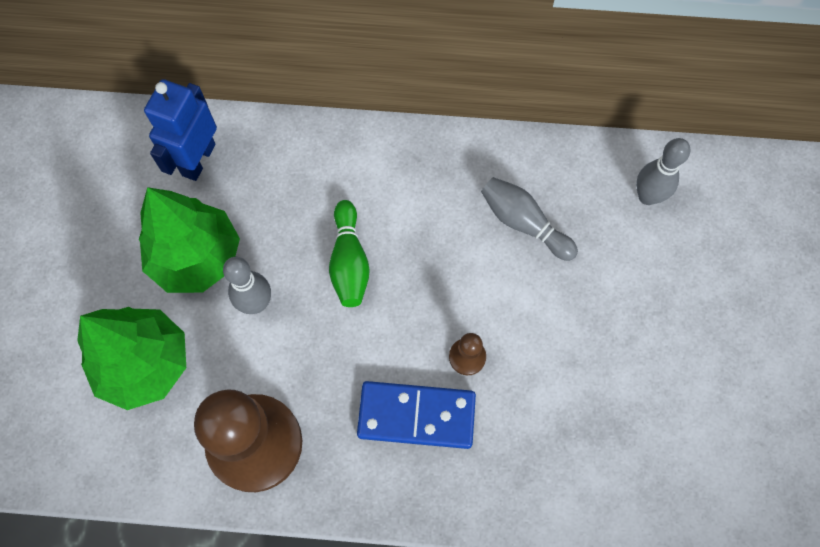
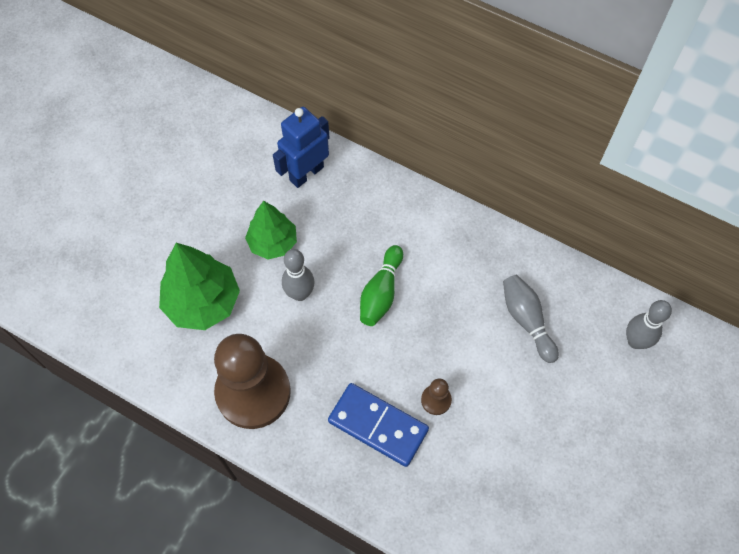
camera: 25 degrees right, 5 degrees down
(196, 257) = (273, 243): green tree -> green tree, size x0.67

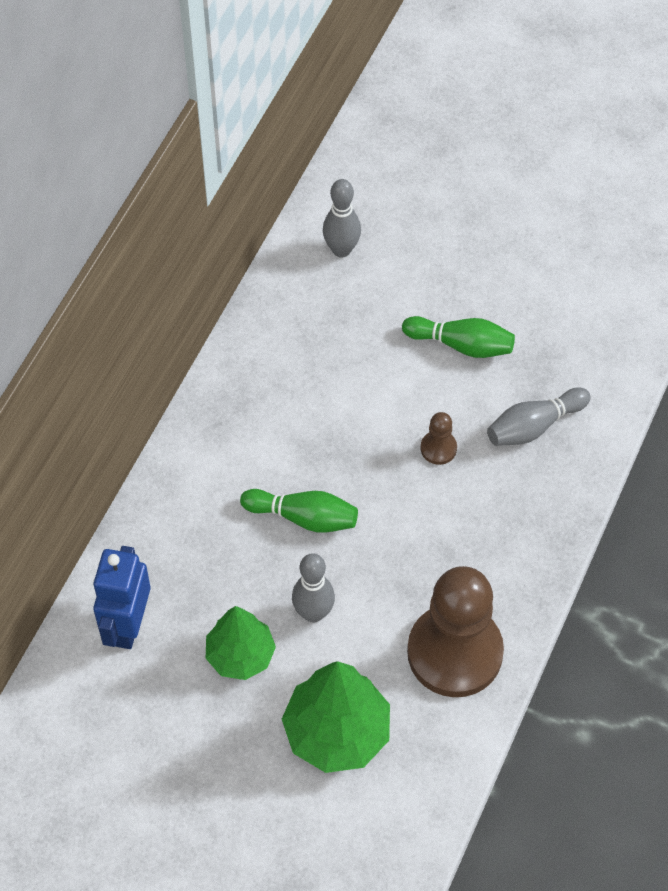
camera: 95 degrees left, 5 degrees down
(306, 173) = (128, 625): blue robot -> blue robot turned 60 degrees clockwise
(378, 426) = (478, 508): blue domino -> none
(527, 320) = (326, 357): grey bowling pin -> grey bowling pin (534, 426)
(538, 431) = (461, 345): none -> green bowling pin

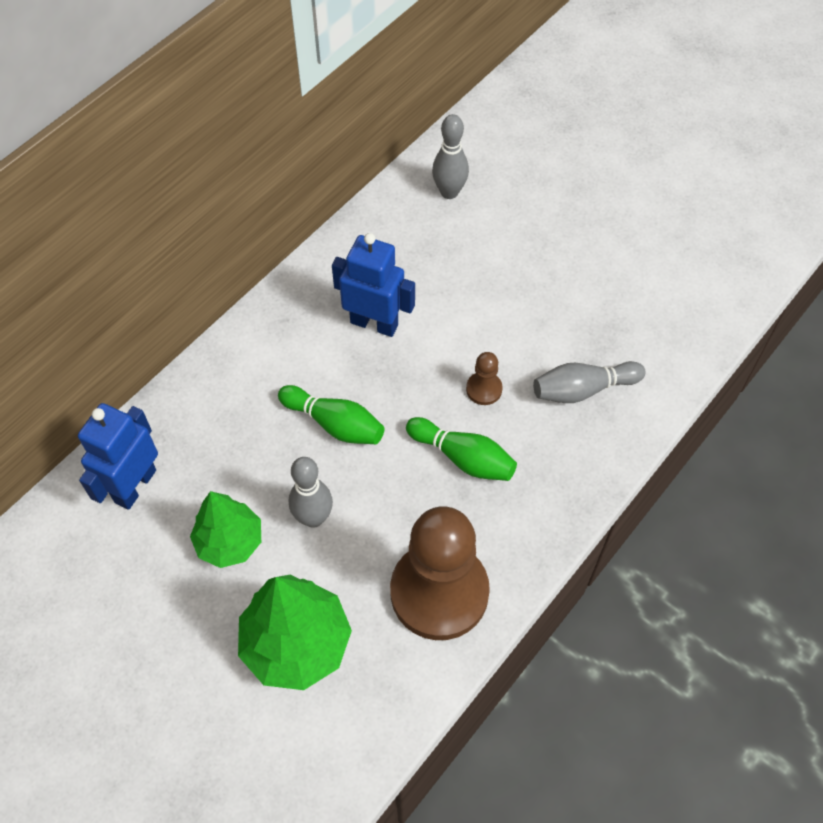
camera: 15 degrees right, 0 degrees up
(309, 406) = (374, 323): none -> blue robot
(461, 345) = (534, 299): green bowling pin -> green bowling pin (463, 458)

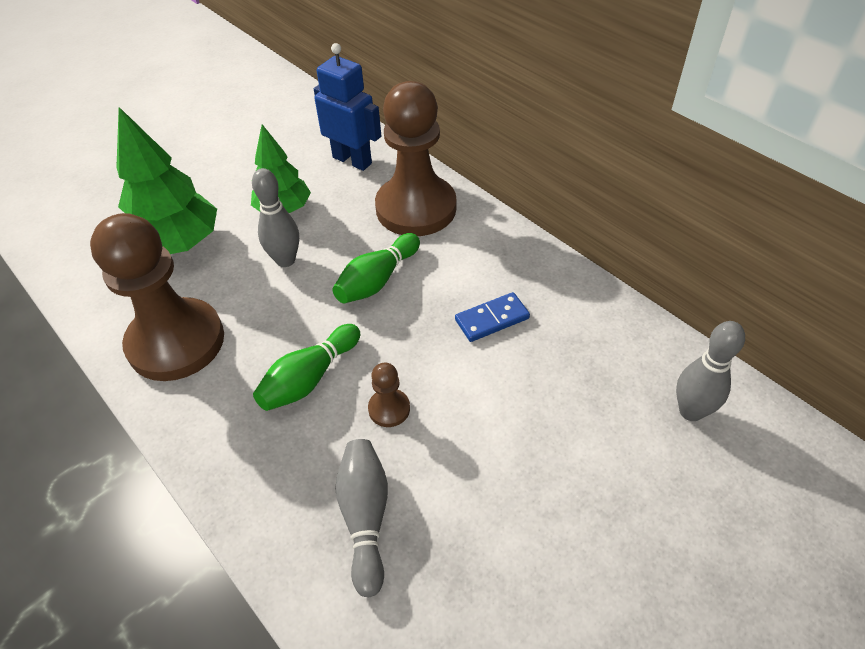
camera: 100 degrees right, 10 degrees down
(223, 405) = (416, 208): none -> brown pawn
(374, 323) = (492, 319): blue robot -> blue domino

